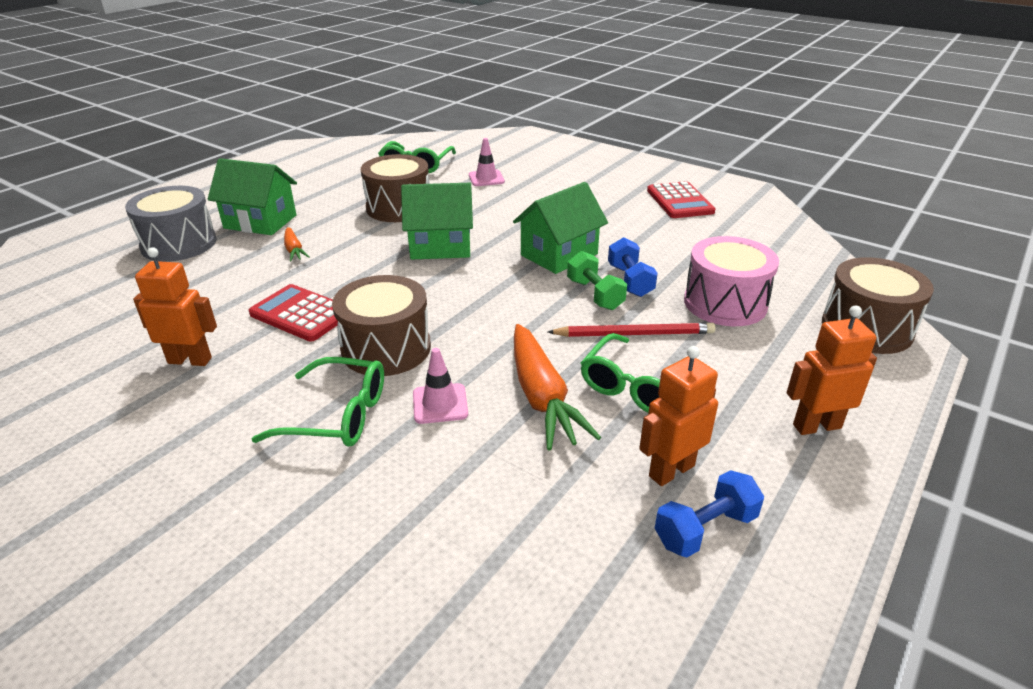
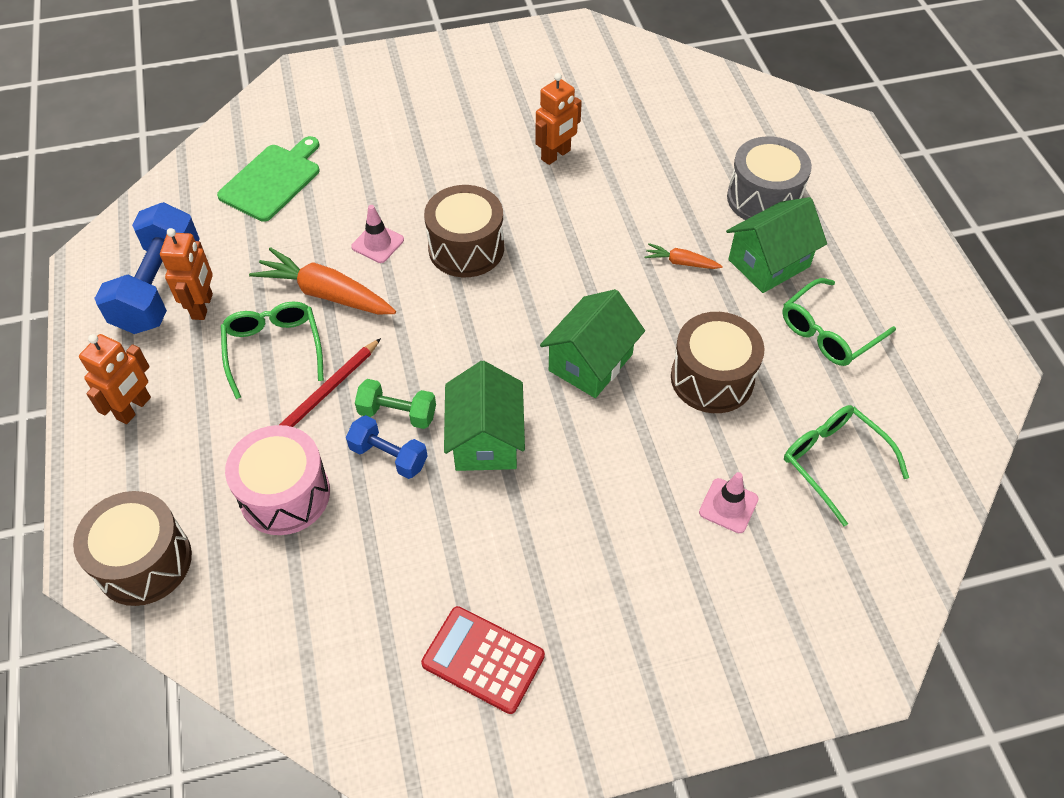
camera: 130 degrees right, 20 degrees up
(301, 314) = (561, 225): red calculator -> none
(338, 415) = (420, 196): green glasses -> green glasses (828, 333)
(432, 564) = (272, 180): none -> green cutting board
(705, 529) = (159, 288): blue dumbbell -> blue dumbbell, size x1.85

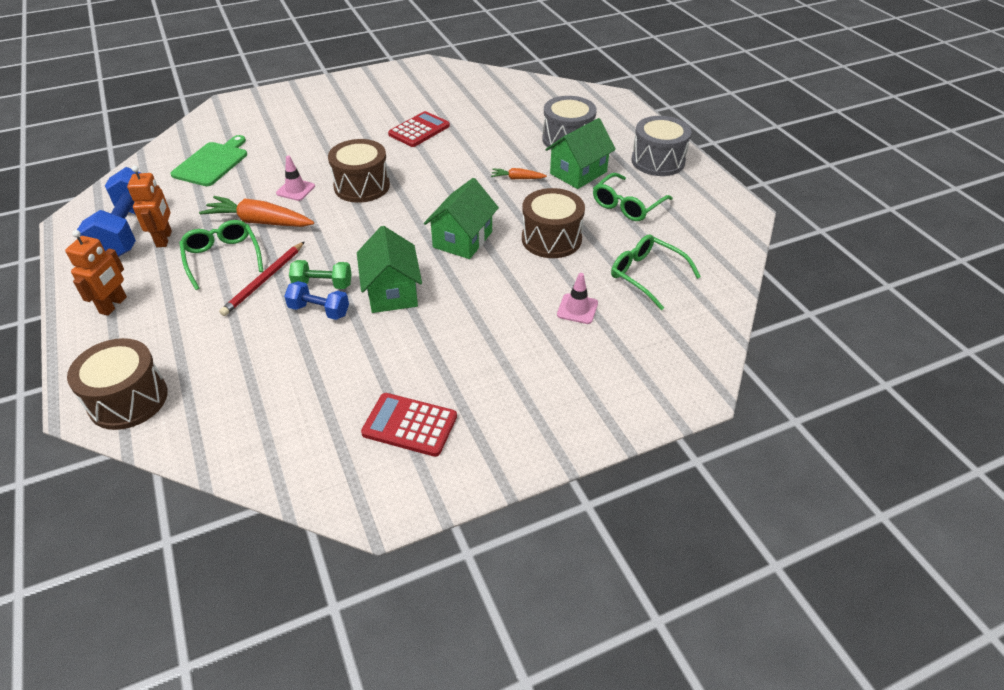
camera: 10 degrees left, 10 degrees down
(285, 494) = (240, 343): pink drum -> none
(556, 155) = (419, 130): orange robot -> red calculator
(887, 256) = (658, 161): none -> grey drum

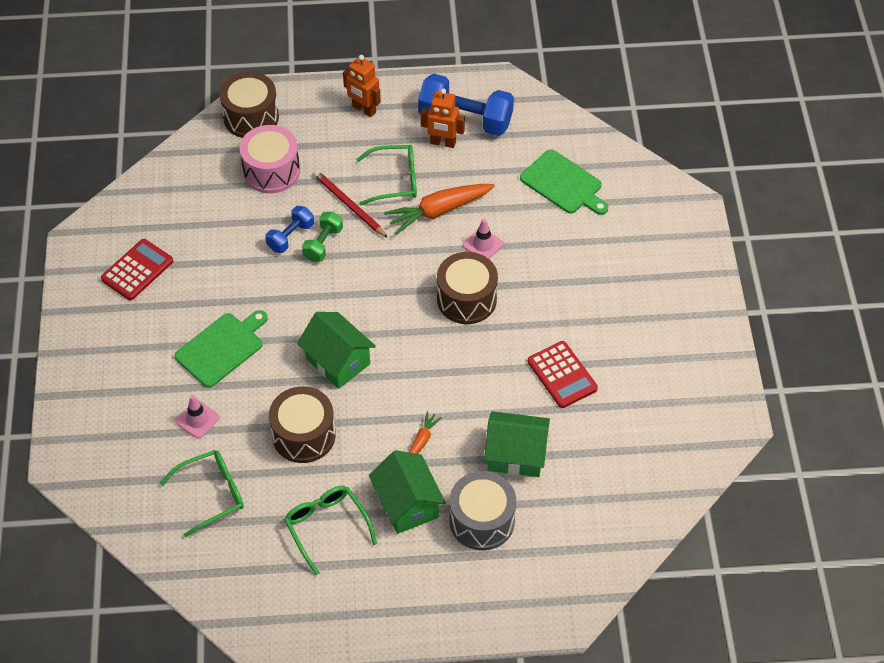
camera: 110 degrees right, 10 degrees up
(222, 353) = (271, 171): none -> pink drum
(260, 222) = (439, 211): orange carrot -> orange carrot turned 150 degrees counterclockwise
(392, 292) = (289, 290): green house -> green house (516, 455)
(485, 318) = (222, 348): none -> green cutting board
(658, 161) = (396, 598): grey drum -> none

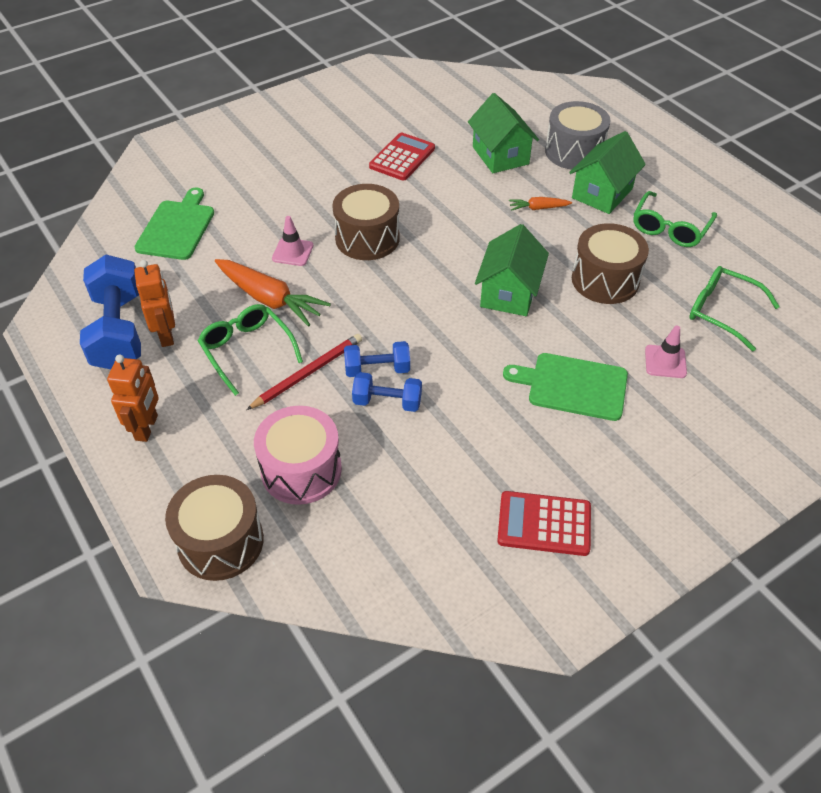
camera: 120 degrees left, 5 degrees down
(323, 244) = (377, 369): green dumbbell -> blue dumbbell
(349, 205) = (308, 373): red pencil -> red pencil turned 150 degrees counterclockwise

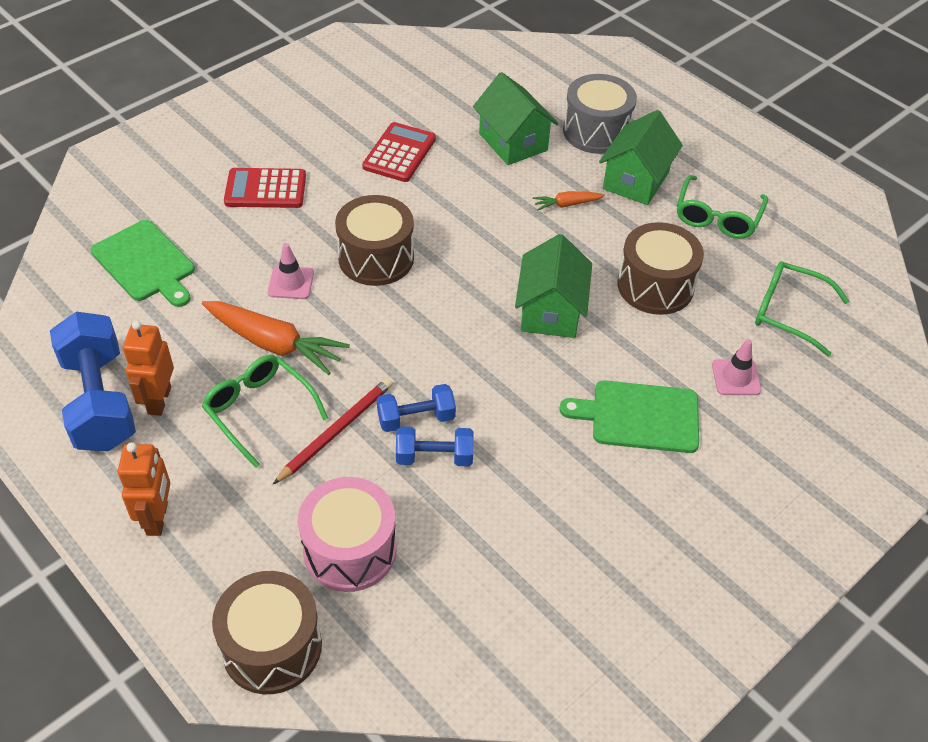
camera: 10 degrees left, 0 degrees up
(167, 335) = (159, 400): orange robot -> orange robot turned 150 degrees counterclockwise
(177, 228) = (145, 263): green cutting board -> green cutting board turned 135 degrees clockwise
(544, 524) = (633, 582): red calculator -> red calculator (265, 189)

